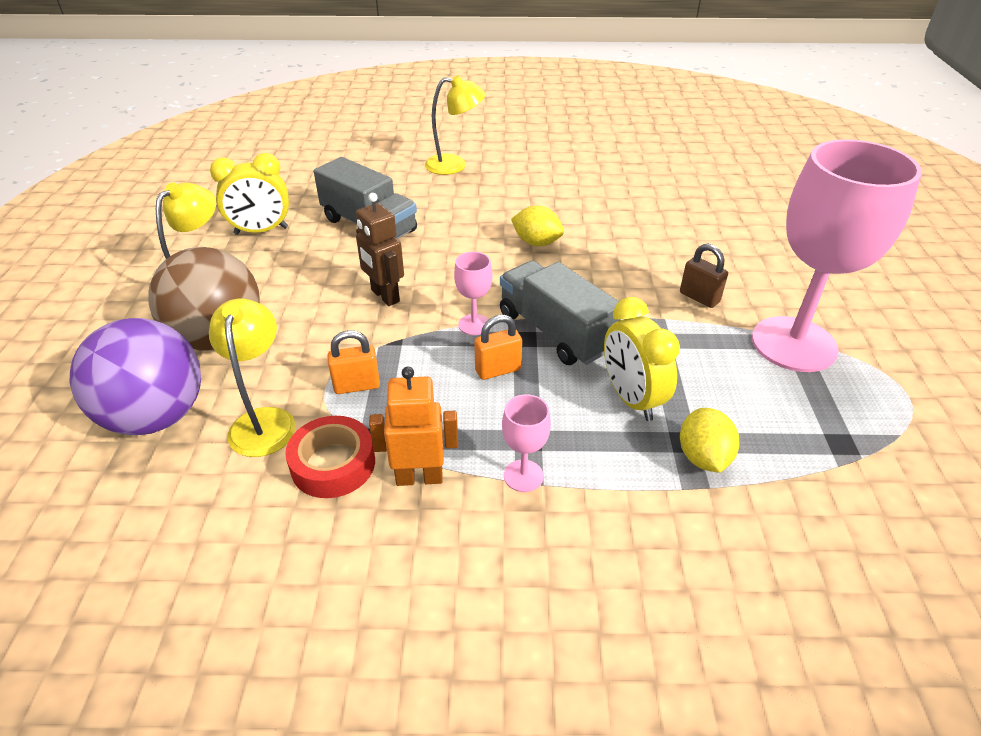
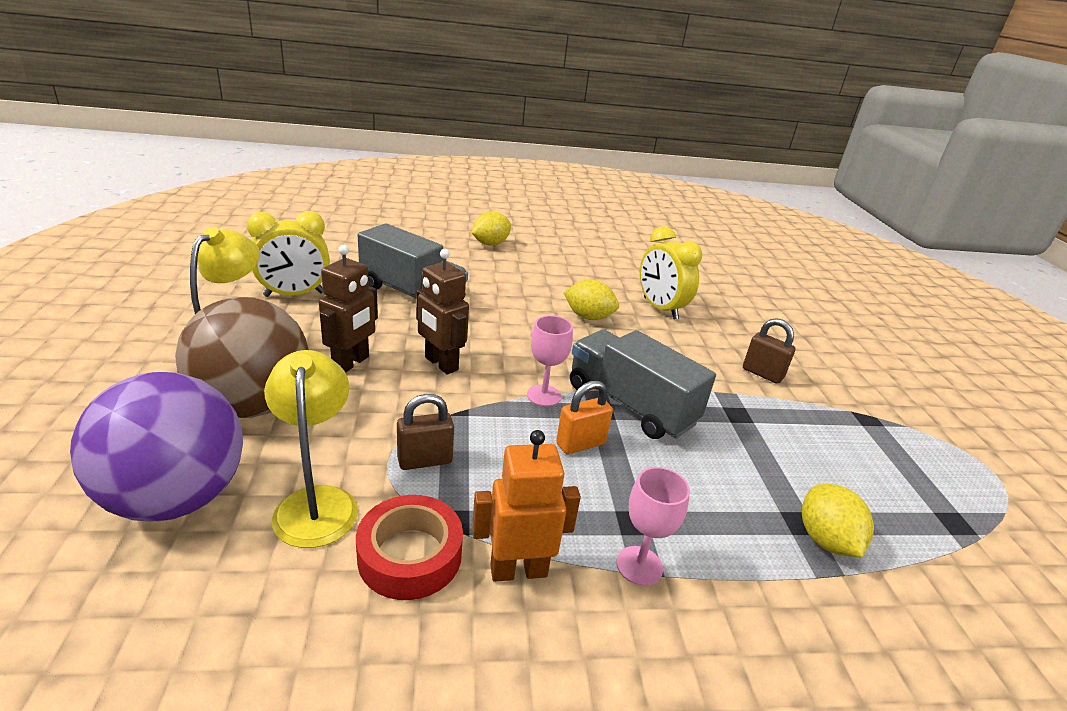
camera: 10 degrees left, 10 degrees down
(305, 297) = (351, 363): none -> brown robot
(357, 386) = (425, 460): orange padlock -> brown padlock
(455, 165) = (490, 244): yellow lamp -> yellow lemon
(631, 399) = (730, 476): yellow clock -> yellow clock (660, 308)
(794, 344) = (868, 420): pink goblet -> none

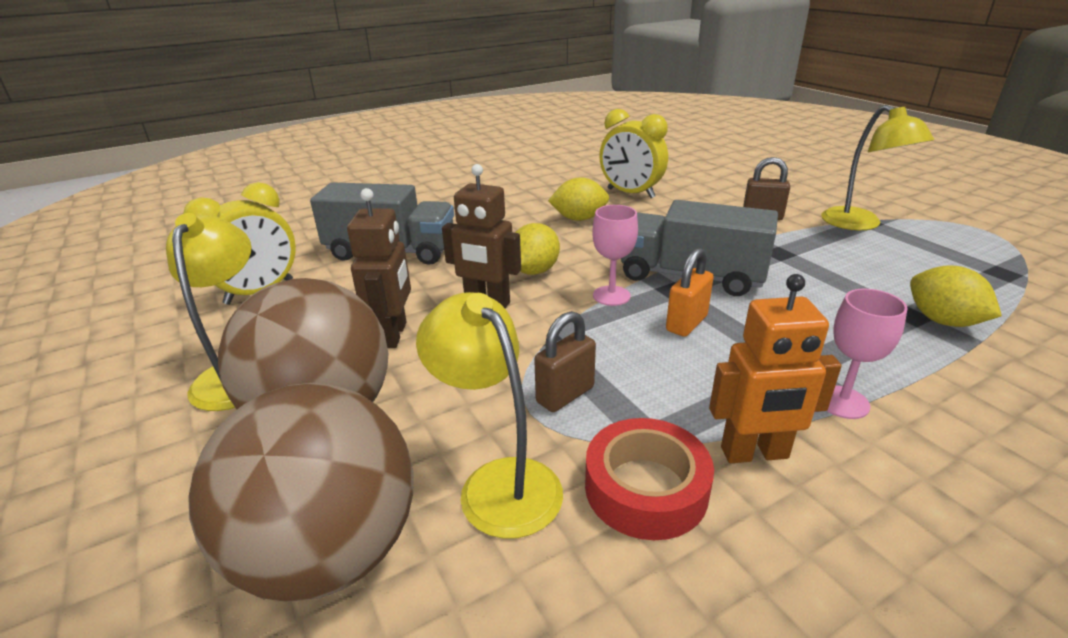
camera: 20 degrees left, 0 degrees up
(176, 498) = (329, 552): purple ball -> brown ball
(490, 244) = (423, 186): yellow lemon -> yellow lemon (534, 271)
(518, 570) = (754, 453): orange robot -> orange robot turned 150 degrees counterclockwise
(856, 417) = (859, 224): none -> yellow lamp

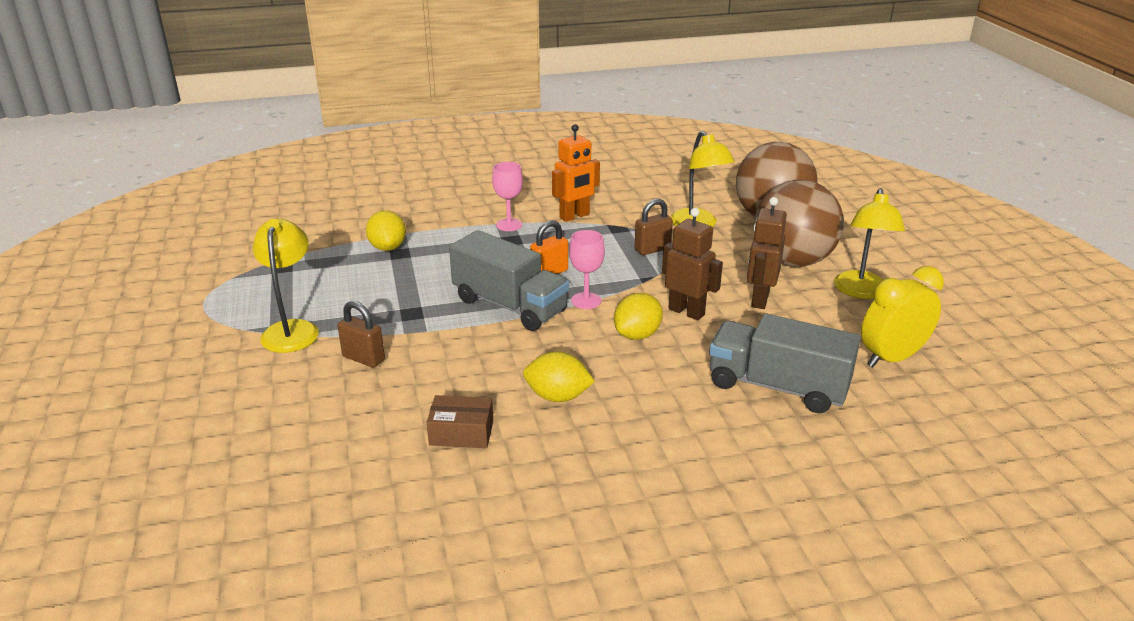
camera: 165 degrees left, 0 degrees up
(630, 193) = (461, 433): yellow clock -> brown box
(645, 488) = (633, 214): red tape -> none
(754, 453) = (574, 216): orange robot -> orange robot turned 135 degrees clockwise

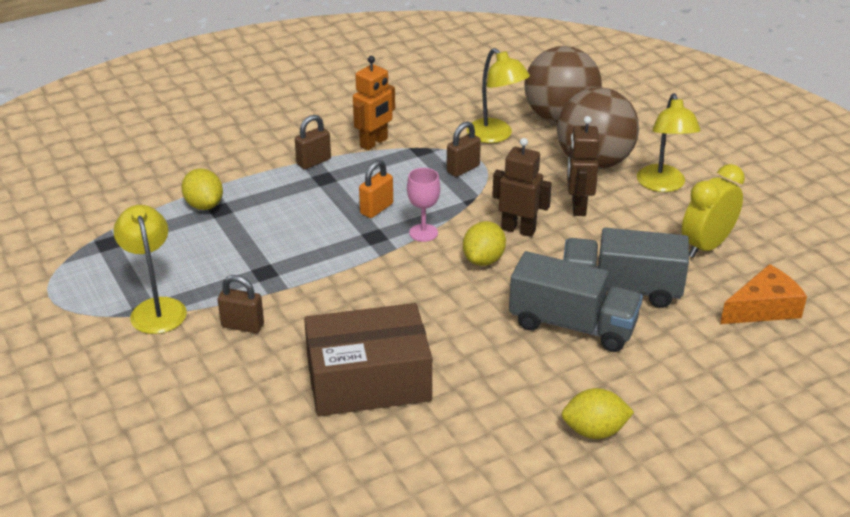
camera: 15 degrees left, 5 degrees up
(461, 433) = (368, 380): brown box -> brown box, size x2.16
(509, 225) = (314, 162): pink goblet -> brown padlock
(510, 305) = (354, 249): grey truck -> grey truck (572, 325)
(557, 396) = (438, 331): yellow lemon -> yellow lemon (594, 431)
(942, 434) = (763, 308): none -> orange cheese

